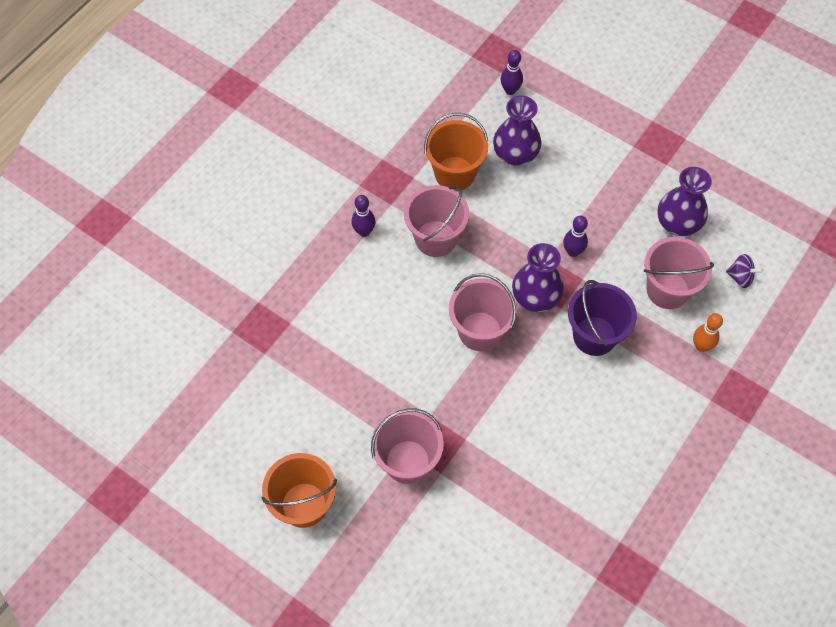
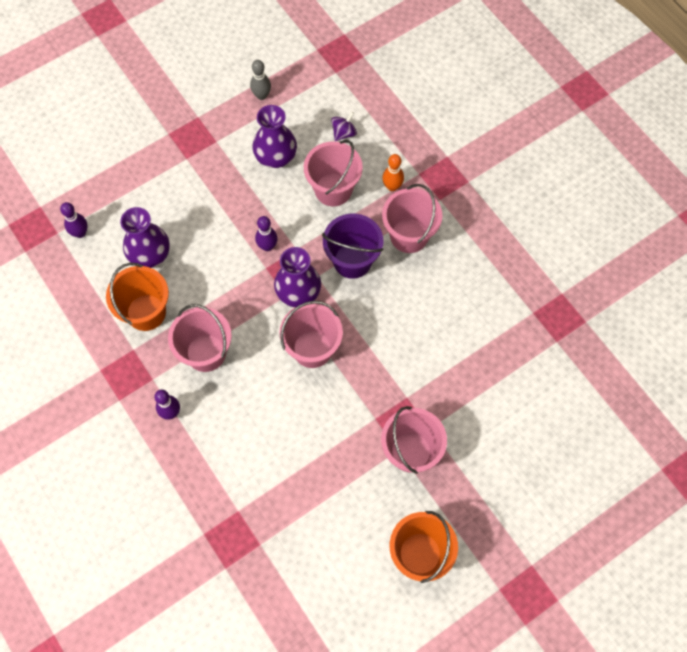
camera: 70 degrees left, 5 degrees up
(651, 382) = (409, 236): none -> pink bucket
(742, 185) = (261, 95): none -> grey bowling pin

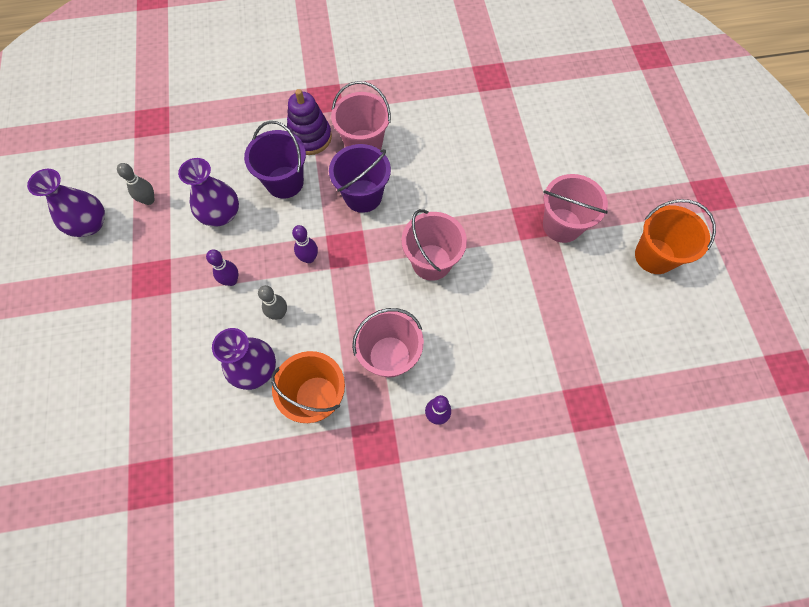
camera: 65 degrees left, 0 degrees up
(80, 233) = (188, 431): purple bowling pin -> purple bowling pin (231, 280)
(205, 248) = (279, 314): none -> grey bowling pin
(298, 292) = (370, 251): purple vase -> purple vase (90, 224)
(333, 189) = (284, 182): pink bucket -> purple bucket
(343, 133) = (234, 151): purple spinning top -> none
(392, 186) = (310, 137): orange bowling pin -> purple stacking toy

